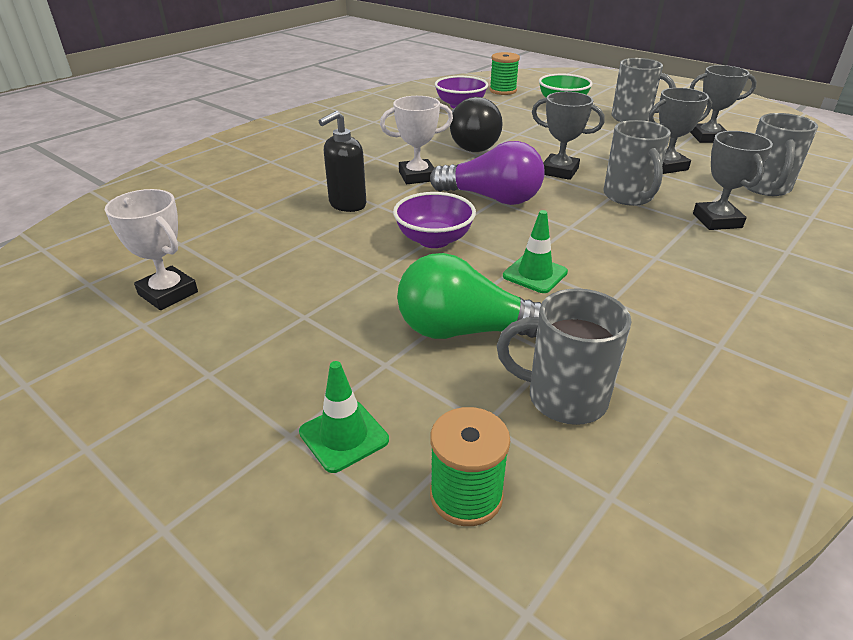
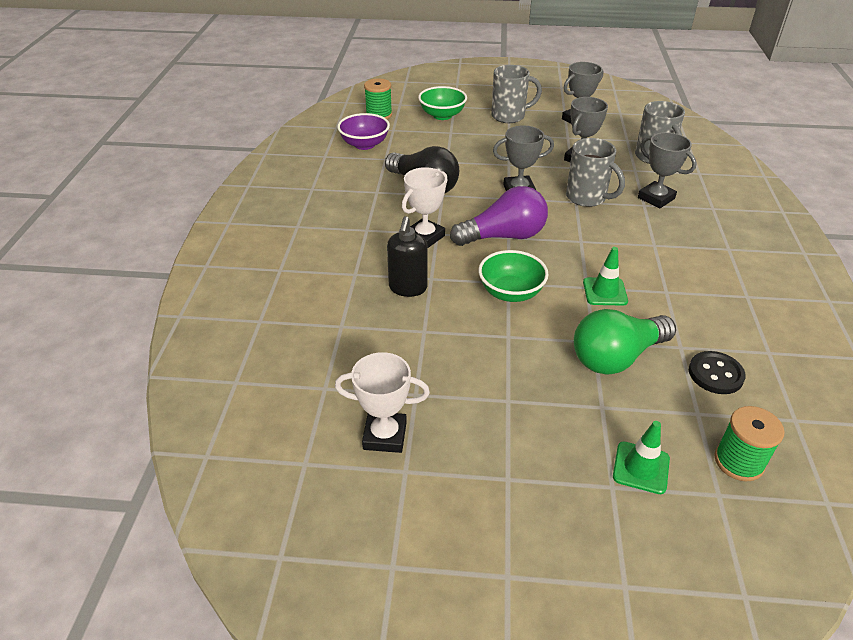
camera: 35 degrees left, 5 degrees up
(434, 240) = (511, 293): purple bowl -> green bowl
(563, 398) = (715, 374): grey mug -> black button

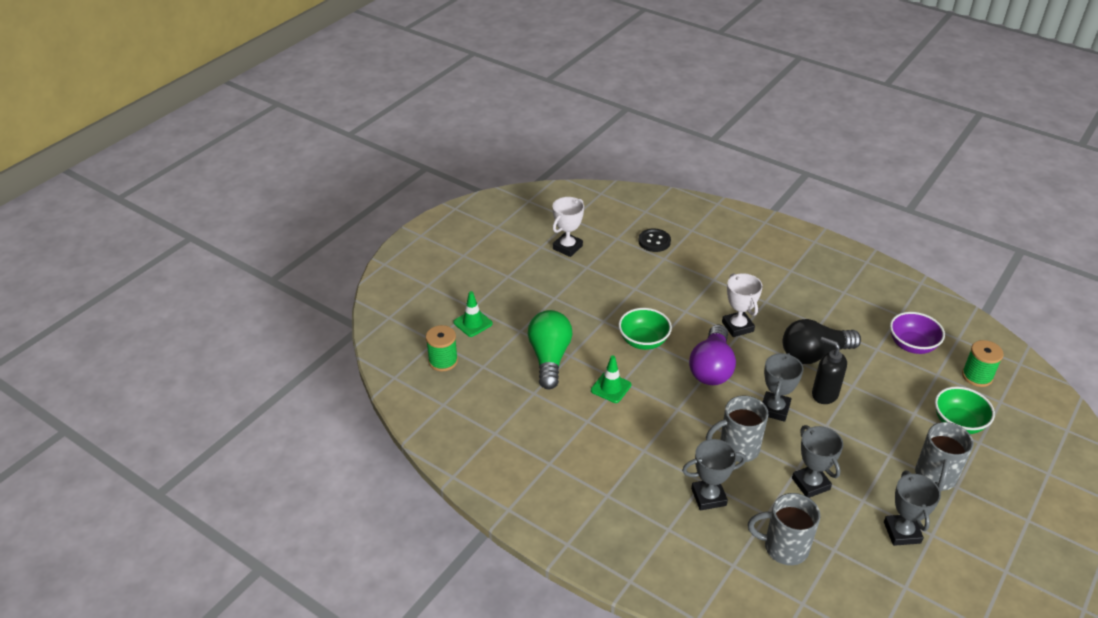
camera: 120 degrees right, 0 degrees up
(408, 288) = (682, 297): black soap dispenser -> black soap dispenser (824, 394)
(715, 374) = (501, 393): black button -> black button (654, 241)

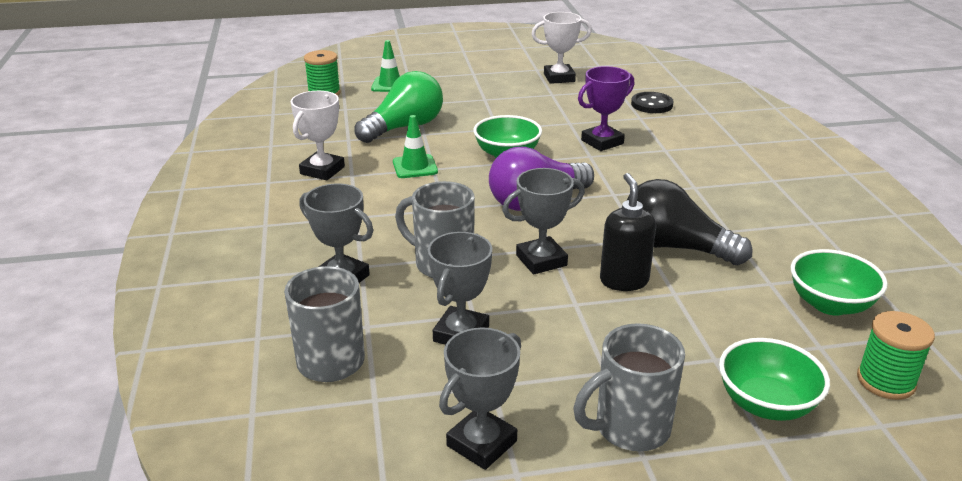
camera: 45 degrees right, 10 degrees down
(675, 294) = (602, 142): none -> purple trophy
(737, 327) = (624, 189): white trophy -> white trophy (322, 170)
(912, 345) = (830, 304): purple bowl -> green bowl

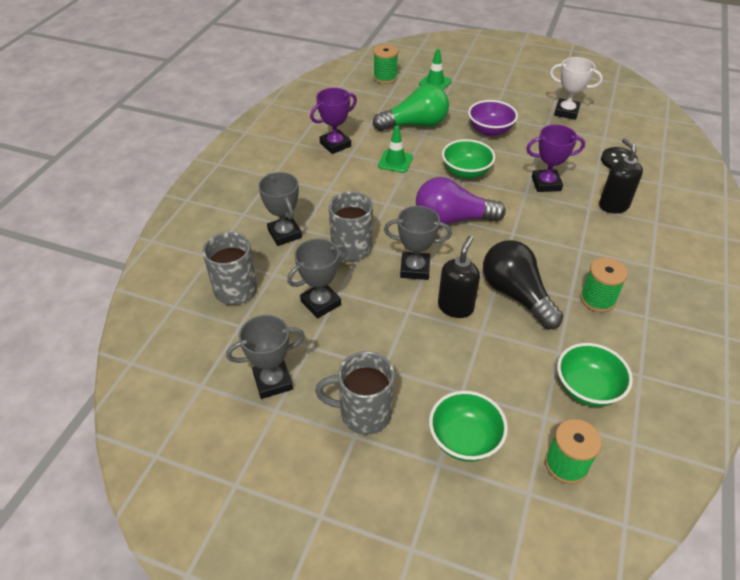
camera: 30 degrees right, 15 degrees up
(322, 170) = (335, 145): white trophy -> purple trophy
(495, 112) = (490, 130): none -> purple bowl
(686, 141) = (613, 205): none -> black soap dispenser
(756, 224) = (597, 299): none -> green spool

